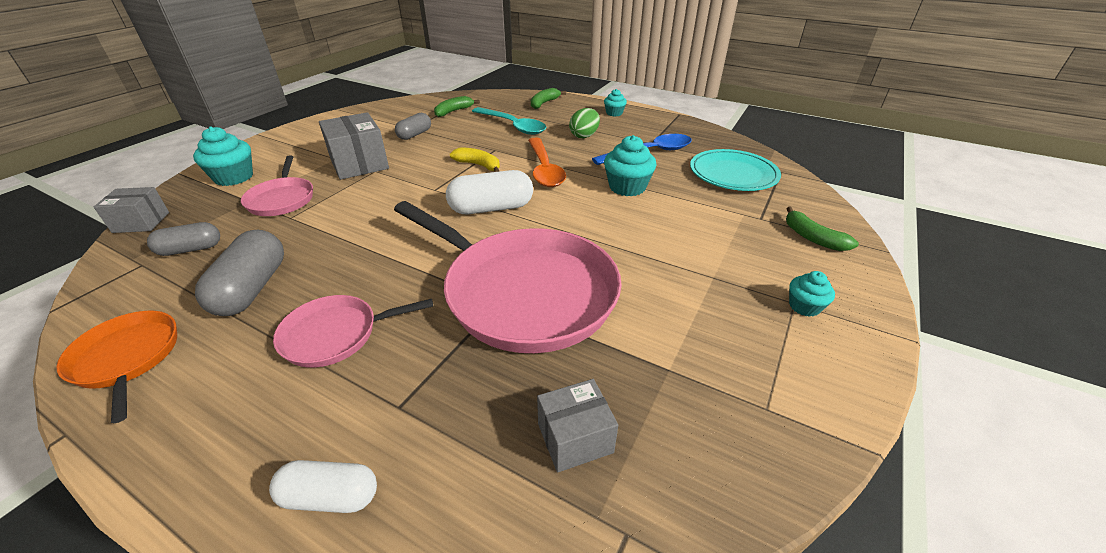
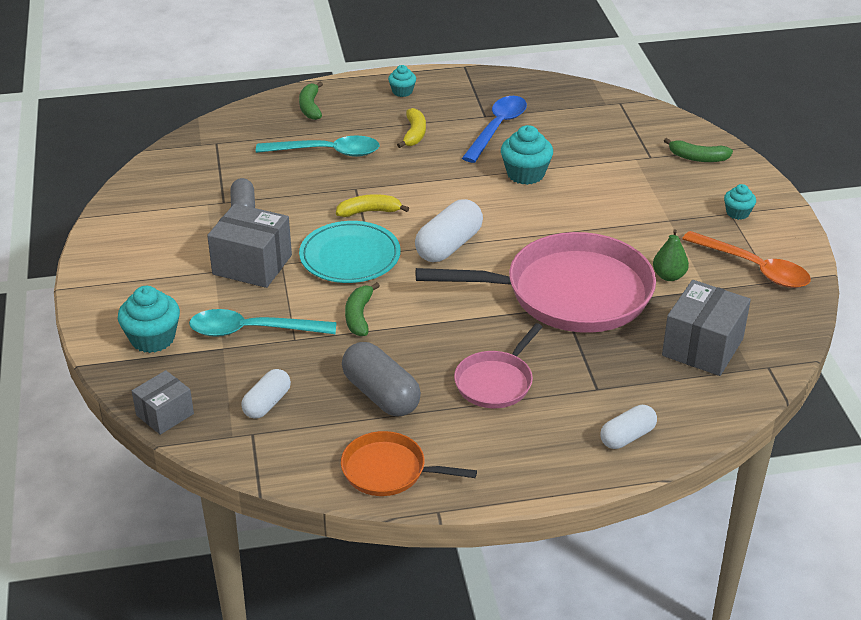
camera: 40 degrees left, 0 degrees up
(190, 249) = (267, 403): grey capsule -> white capsule
(282, 199) = (251, 331): pink pan -> turquoise spoon
(453, 111) = (230, 161): green banana -> green banana (359, 316)
(544, 170) = (435, 189): orange spoon -> orange spoon (754, 268)
(575, 438) = (702, 347): grey box -> grey box, size x1.63
(584, 136) = (414, 134): green egg -> yellow banana
(643, 330) = (669, 276): none -> green pear
(733, 174) = (588, 122): turquoise plate -> turquoise plate (350, 256)

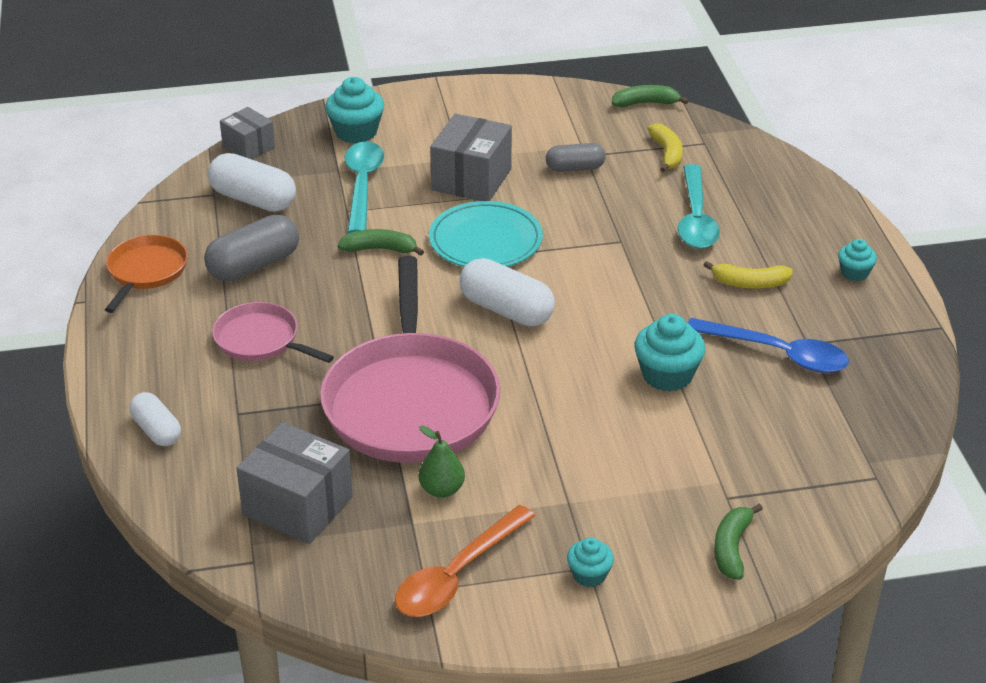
camera: 90 degrees right, 0 degrees up
(267, 403) = (253, 200): white capsule -> white capsule, size x1.58
(310, 107) = (797, 203): green banana -> green banana (645, 103)
(369, 211) = (573, 252): yellow banana -> yellow banana (667, 154)

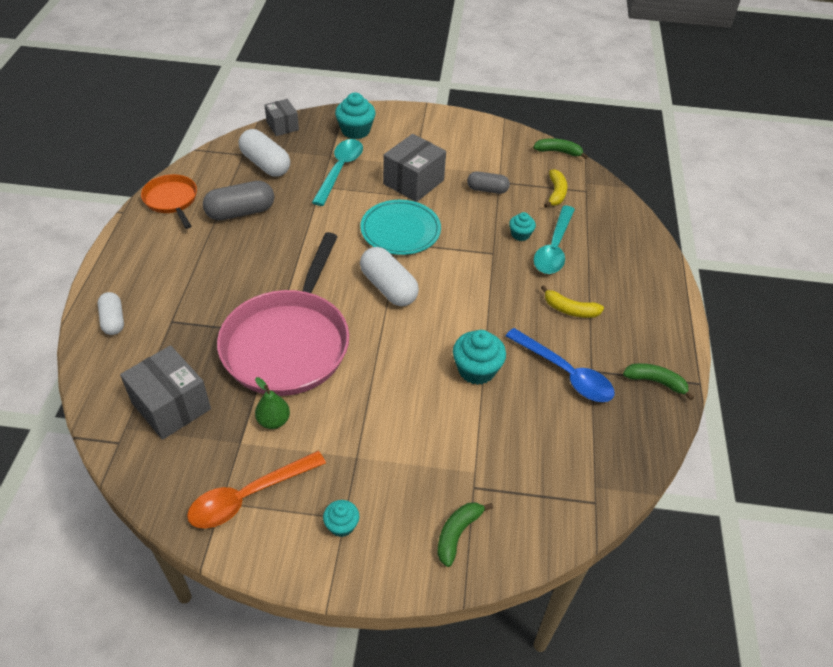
camera: 15 degrees right, 10 degrees up
(146, 271) = (171, 200): orange pan -> orange pan turned 60 degrees counterclockwise
(260, 340) = (215, 269): pink pan -> none
(380, 249) = (327, 220): green banana -> green banana (655, 382)
(854, 273) = (651, 320): turquoise cupcake -> turquoise cupcake (520, 234)

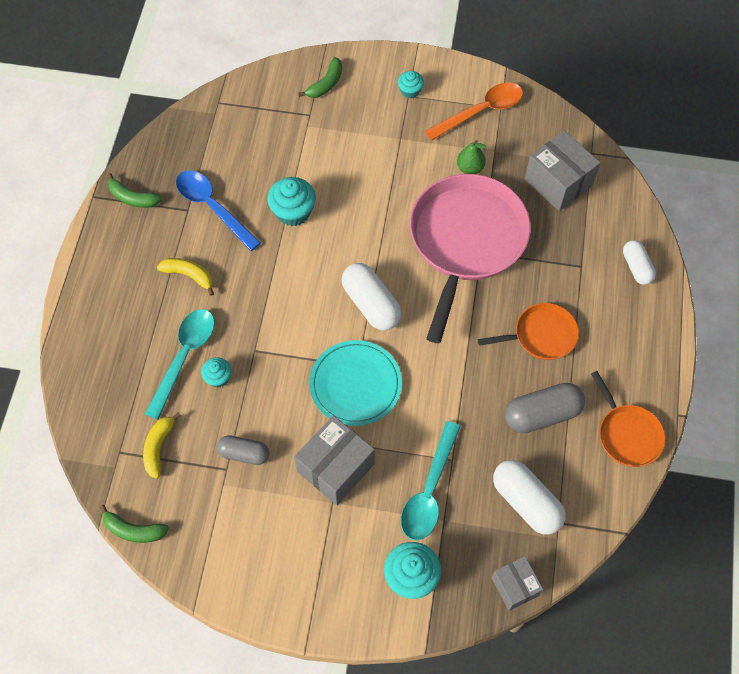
camera: 175 degrees left, 15 degrees up
(227, 264) = (541, 335): none -> orange pan

